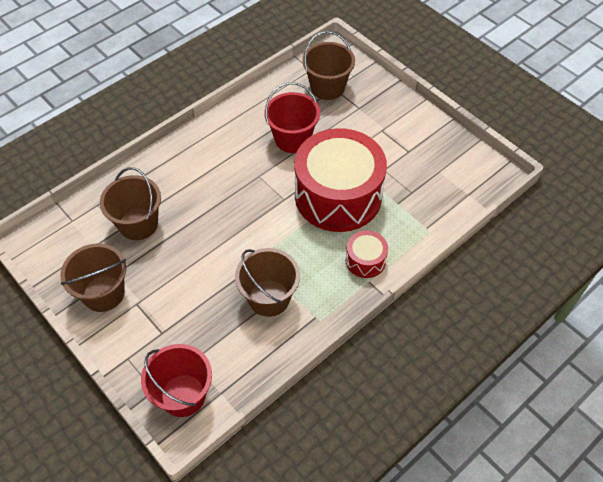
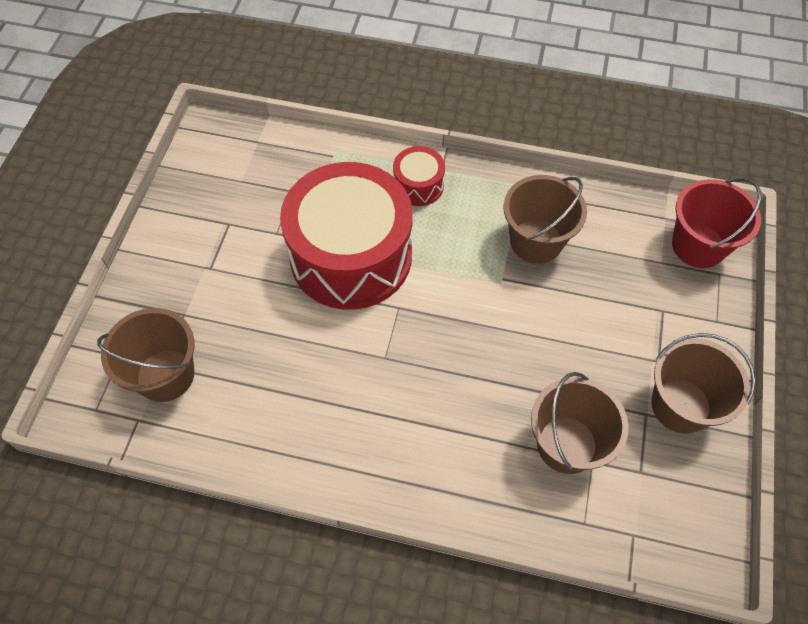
camera: 125 degrees left, 5 degrees up
(292, 139) = (294, 358): red bucket -> none

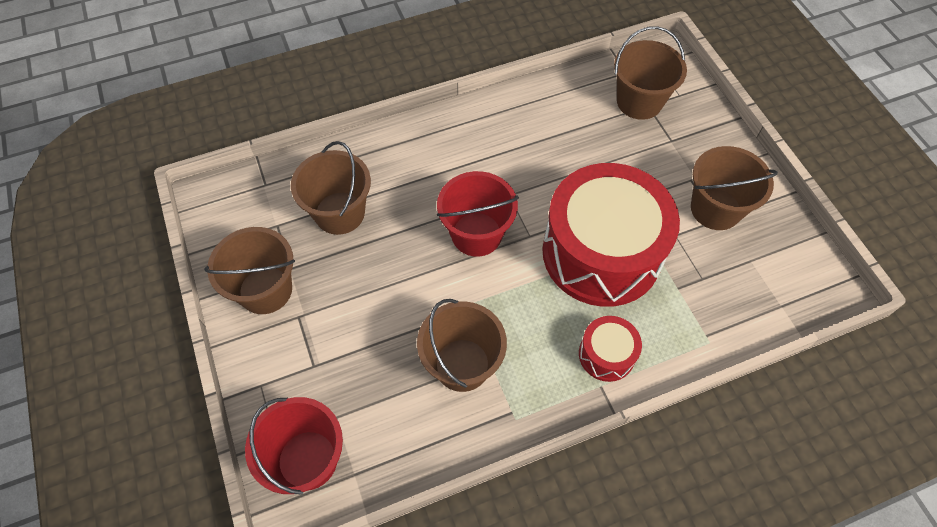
camera: 145 degrees right, 0 degrees up
(220, 232) = (715, 209): none -> brown bucket
(445, 338) = (476, 234): none -> red bucket

